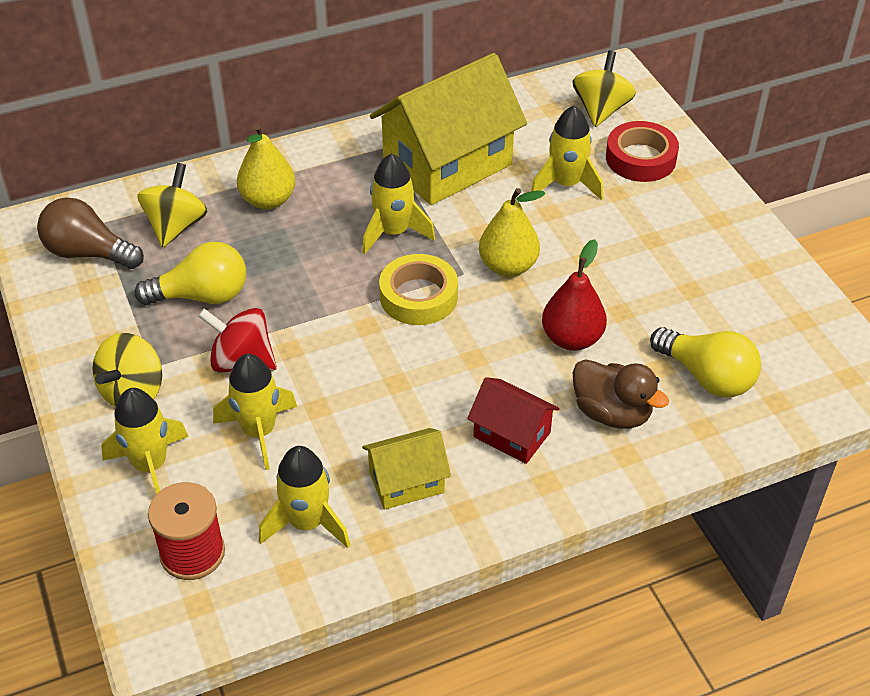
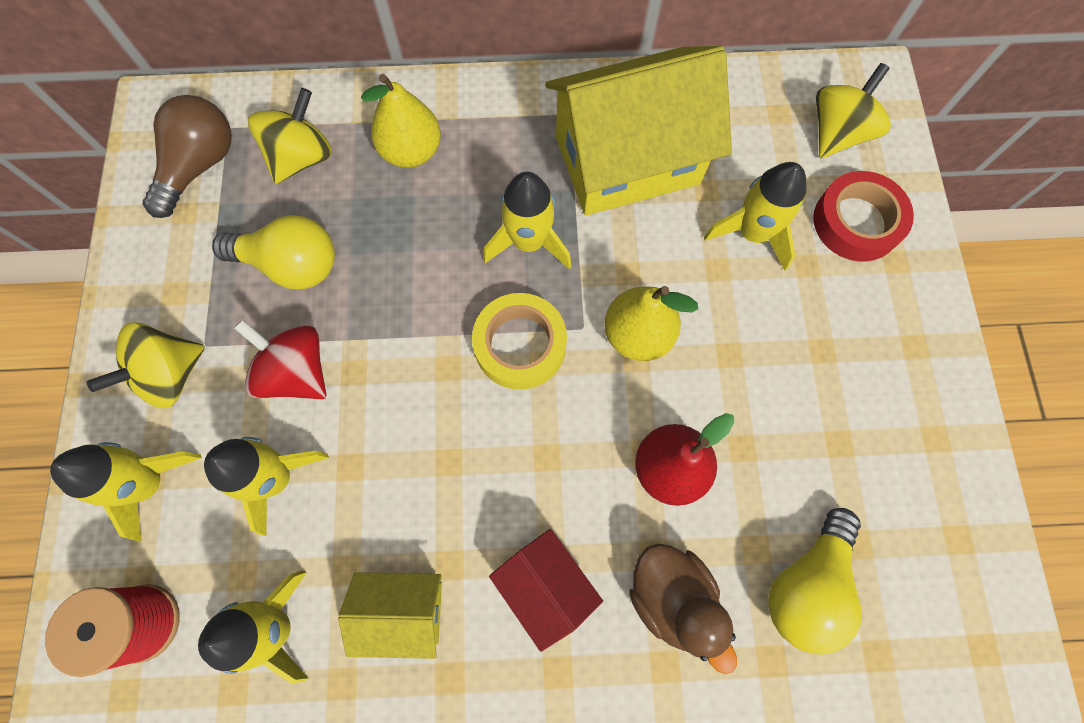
camera: 20 degrees right, 25 degrees up
(88, 253) = (200, 166): brown light bulb -> brown light bulb turned 75 degrees clockwise
(706, 377) = (806, 585): yellow light bulb -> yellow light bulb turned 60 degrees clockwise

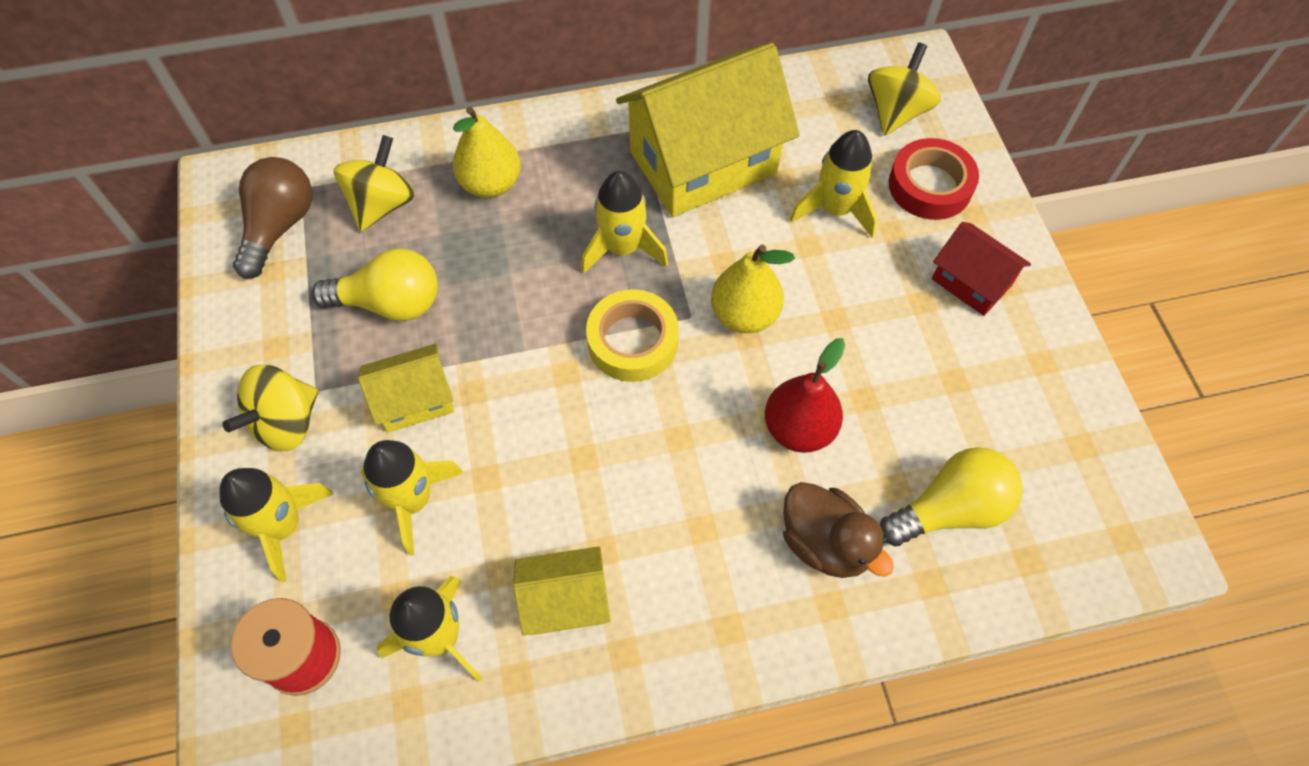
camera: 10 degrees left, 10 degrees down
(296, 372) = (415, 400): red spinning top -> yellow house
(545, 587) = (701, 554): red house -> red house (971, 282)
(806, 585) = (949, 509): yellow light bulb -> yellow light bulb turned 135 degrees counterclockwise

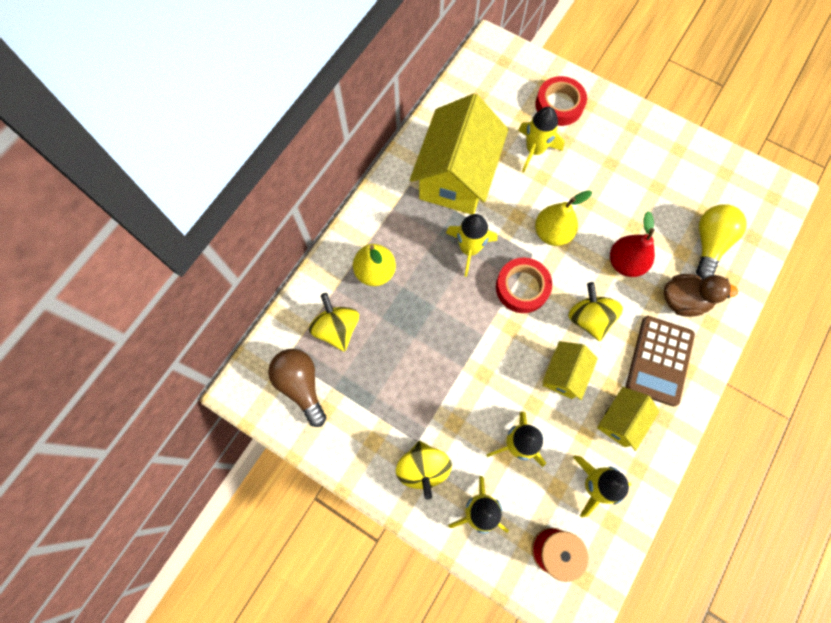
camera: 45 degrees left, 10 degrees up
(390, 303) = (400, 371): yellow light bulb -> none
(415, 400) = (465, 402): yellow house -> yellow house (564, 374)
(632, 341) = (522, 287): yellow tape -> red tape
(703, 581) = (659, 360): none -> brown calculator
(896, 112) = (509, 79): yellow spinning top -> yellow spinning top (589, 318)
(971, 282) = (619, 137): red house -> none

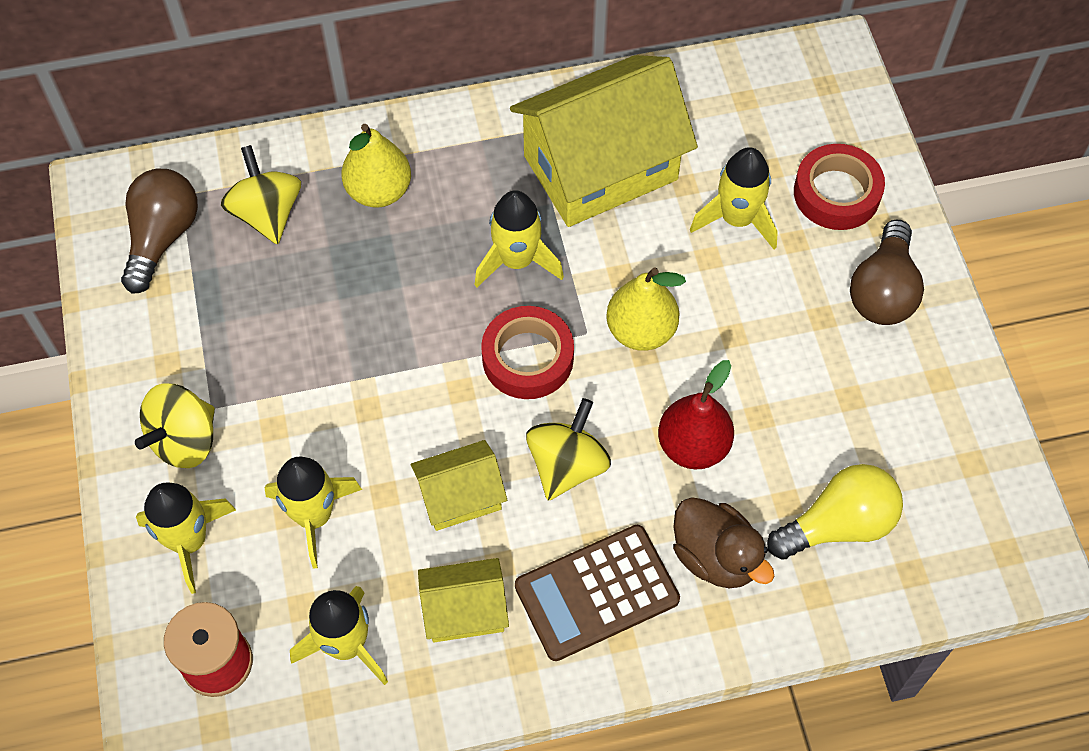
camera: 45 degrees right, 10 degrees down
(337, 329) = (267, 214): yellow spinning top -> yellow spinning top turned 45 degrees counterclockwise
(620, 131) = (883, 290): none -> brown light bulb

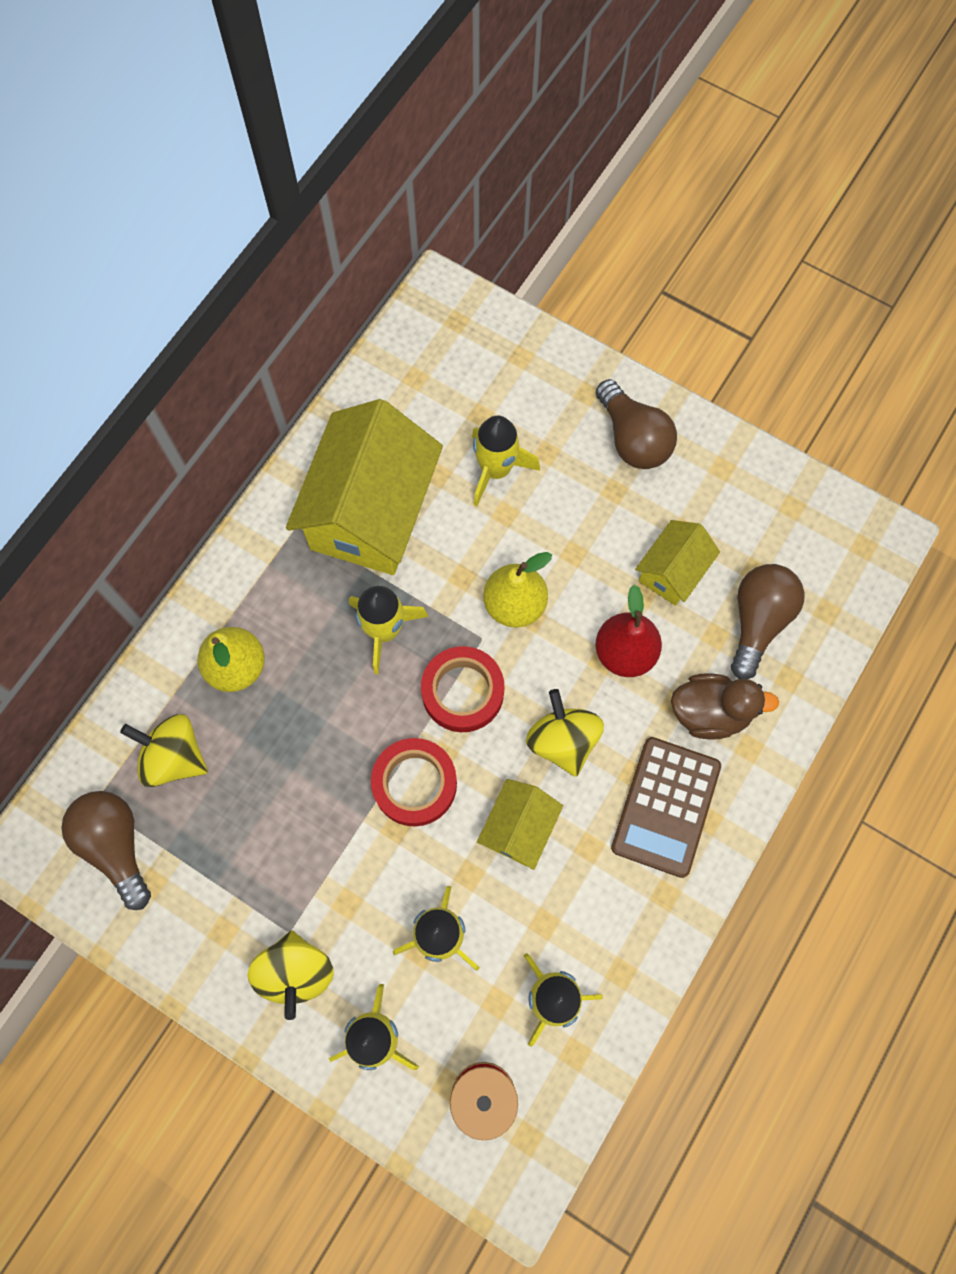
camera: 45 degrees left, 10 degrees up
(465, 611) = (600, 900): yellow house -> yellow house (672, 571)
(836, 193) = (539, 395): red tape -> red tape (414, 784)
(838, 525) = (757, 621): yellow light bulb -> brown light bulb

